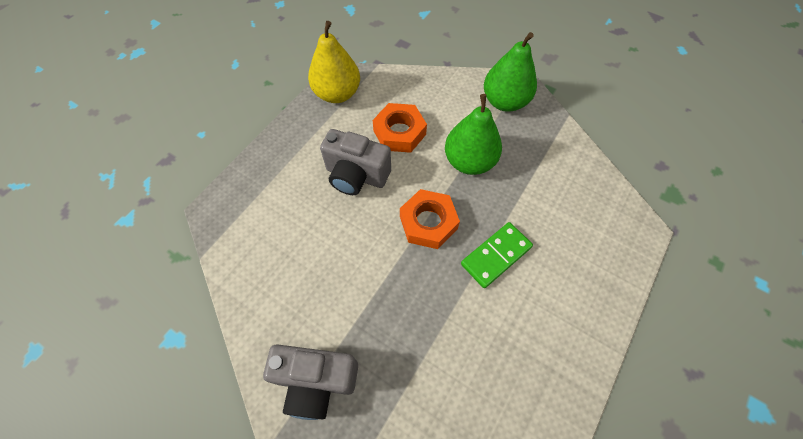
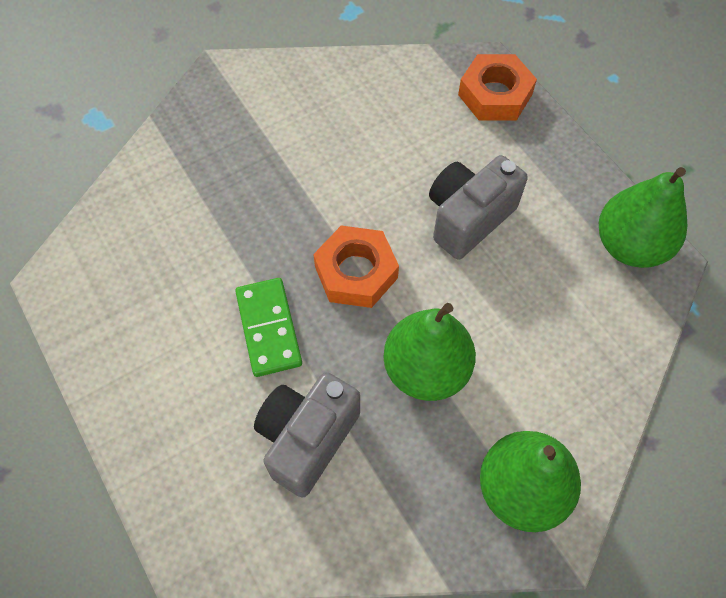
camera: 115 degrees right, 0 degrees up
(316, 381) = (240, 103): grey camera -> grey camera (307, 439)
(337, 94) = (630, 245): yellow pear -> green pear
(399, 132) = (520, 299): orange nut -> orange nut (495, 95)

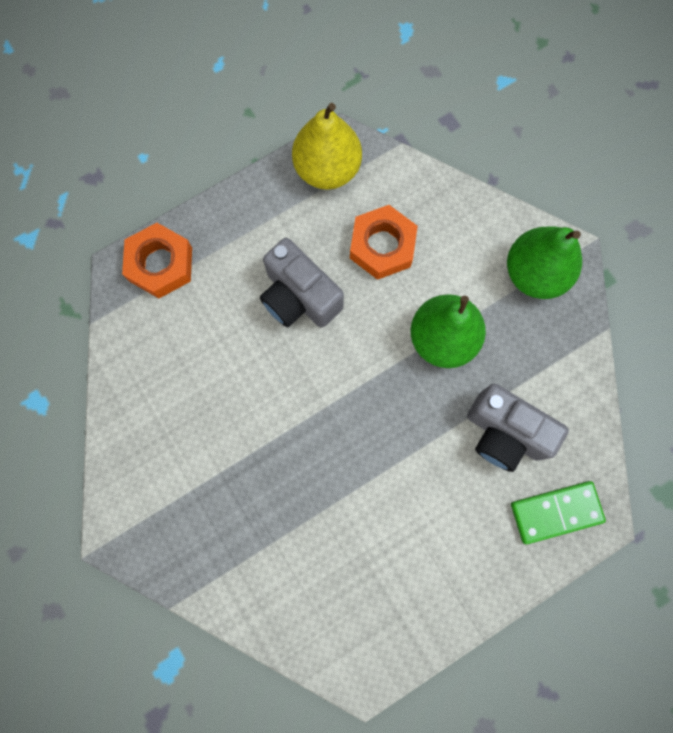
camera: 90 degrees left, 15 degrees up
(269, 328) = (409, 469): green domino -> green domino (556, 512)
(356, 272) = (353, 395): orange nut -> orange nut (382, 246)
(630, 245) = (327, 169): green pear -> yellow pear

